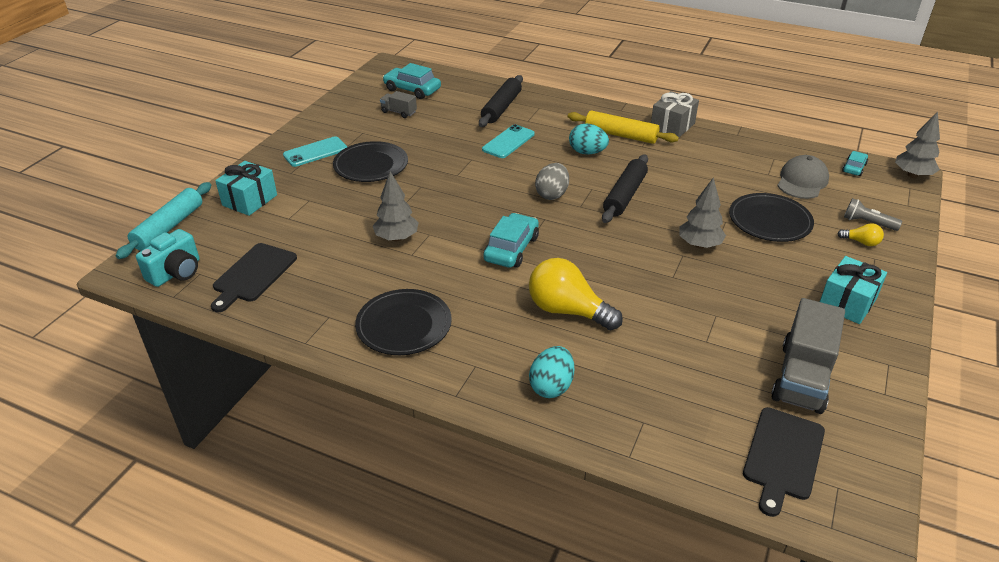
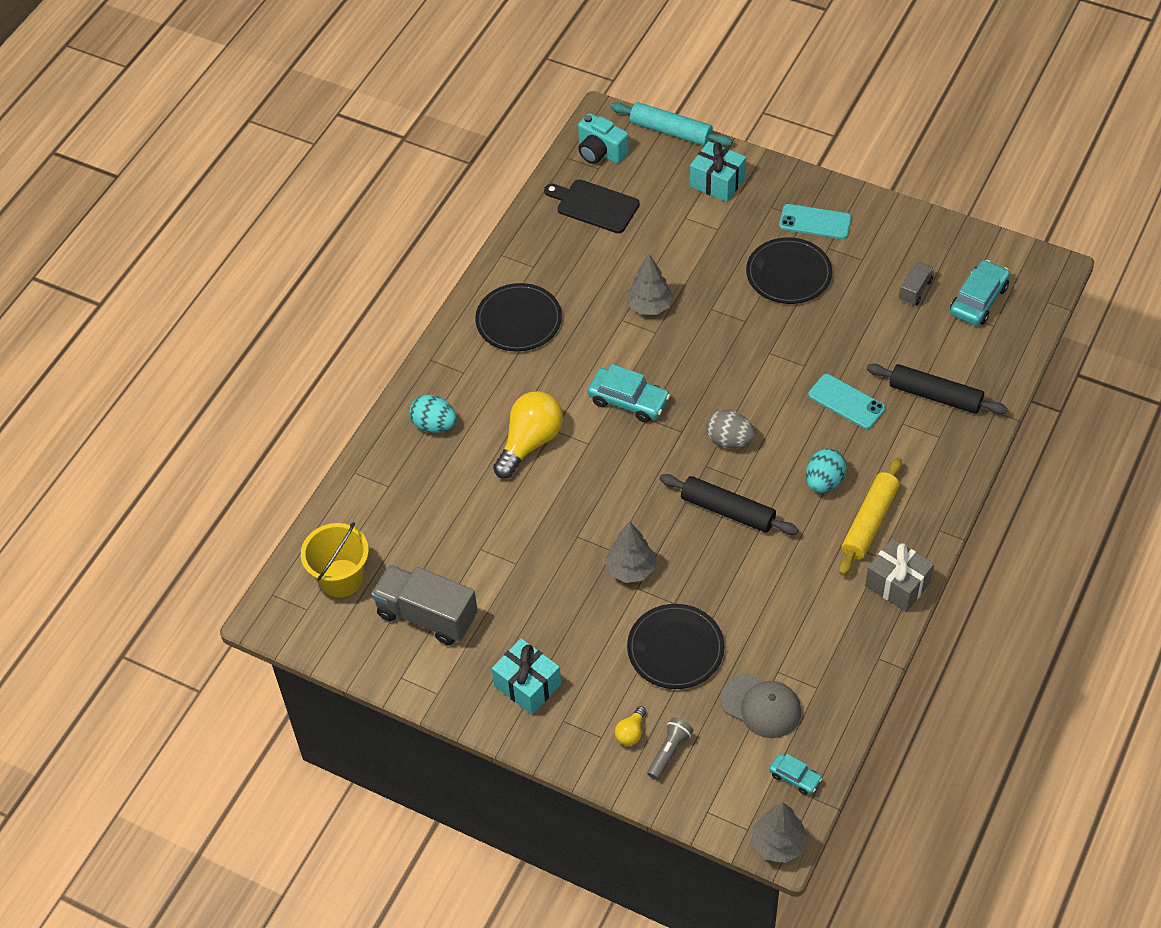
camera: 95 degrees right, 15 degrees up
(315, 152) = (815, 222): turquoise phone -> turquoise phone turned 45 degrees counterclockwise
(783, 456) = (341, 578): black cutting board -> yellow bucket

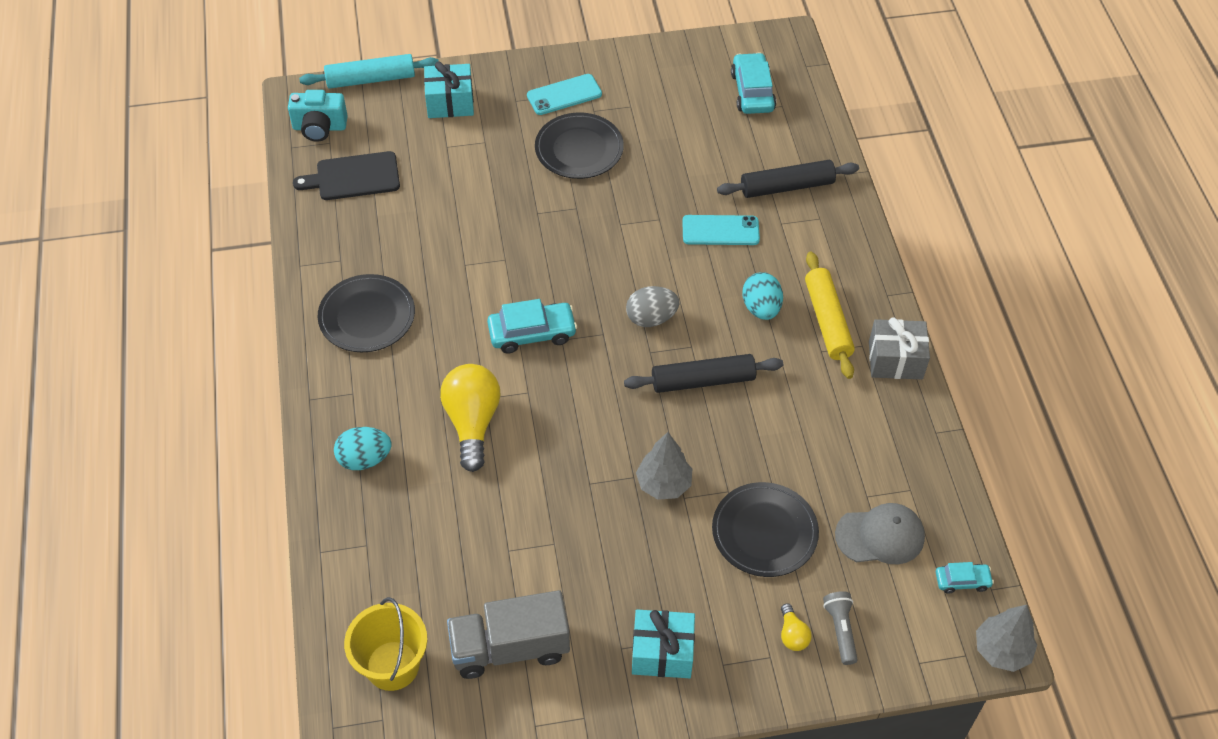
camera: 40 degrees left, 0 degrees up
(649, 306) = (480, 239): grey tree -> none
(915, 290) = (695, 109): grey truck -> none

